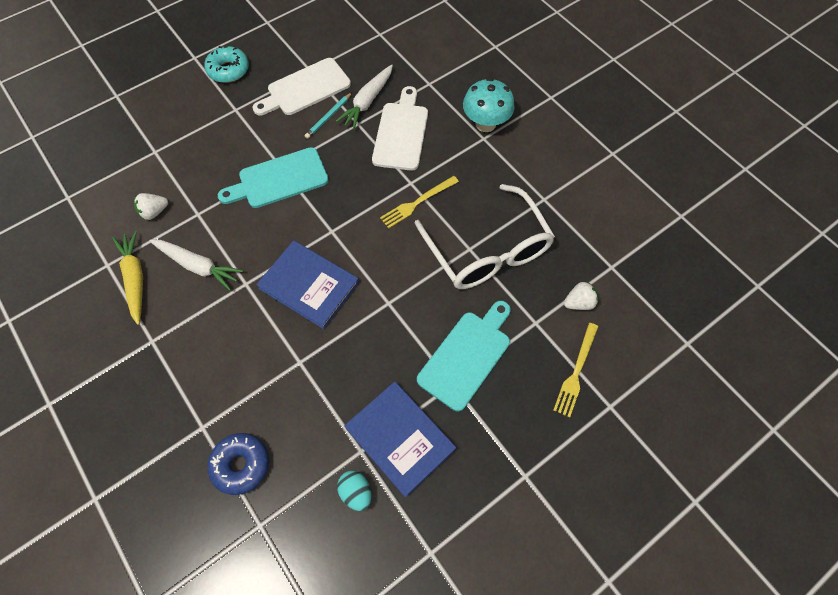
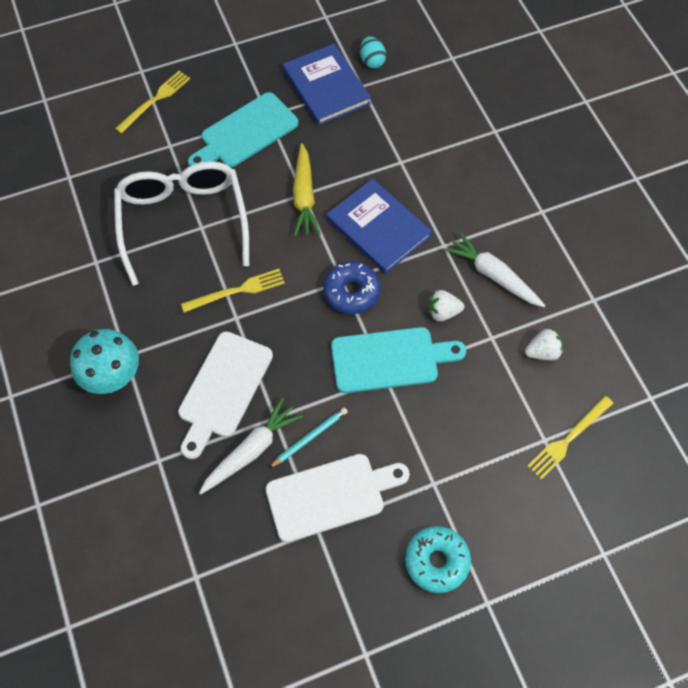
camera: 165 degrees left, 0 degrees up
(135, 278) = (561, 277): yellow carrot -> yellow carrot (304, 197)
(136, 156) = (568, 439): none -> yellow fork
(241, 465) = (463, 98): blue donut -> blue donut (351, 292)
(578, 302) = (120, 153): white strawberry -> white strawberry (443, 312)

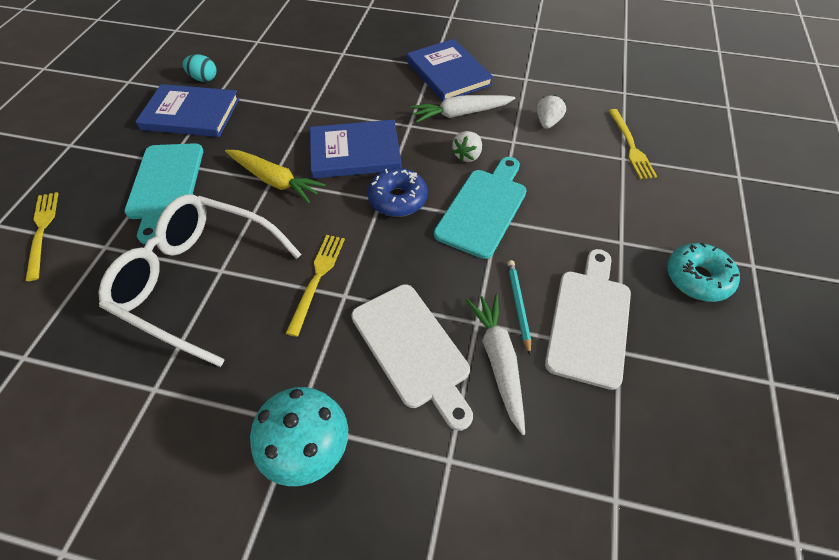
camera: 55 degrees left, 10 degrees down
(542, 231) = (448, 73): none -> blue book

